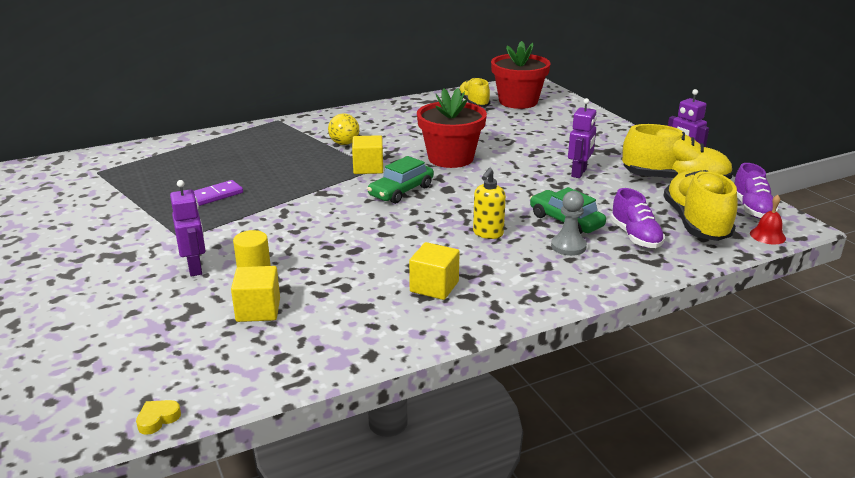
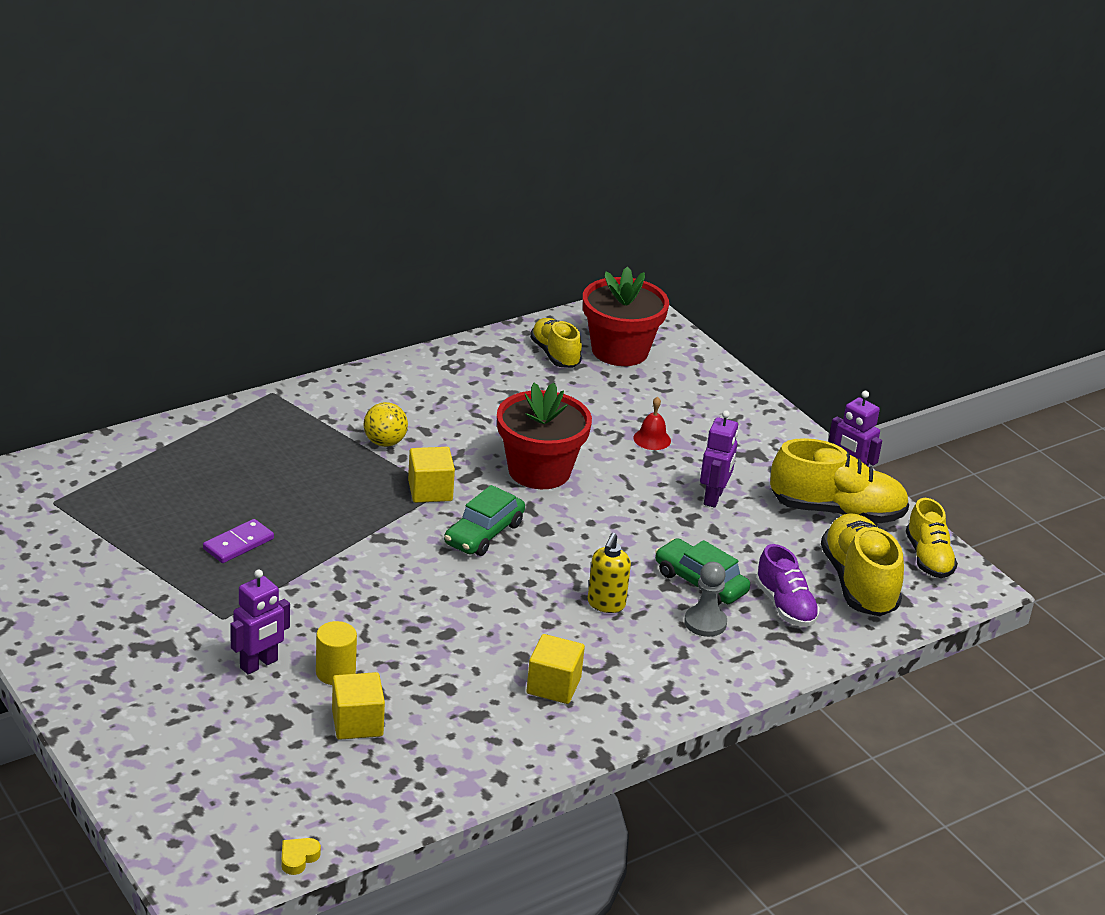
camera: 10 degrees left, 5 degrees up
(195, 268) = (259, 664): purple robot -> purple robot turned 75 degrees clockwise
(751, 208) = (928, 558): purple shoe -> yellow shoe
(767, 235) = (941, 602): red bell -> red bell (652, 439)

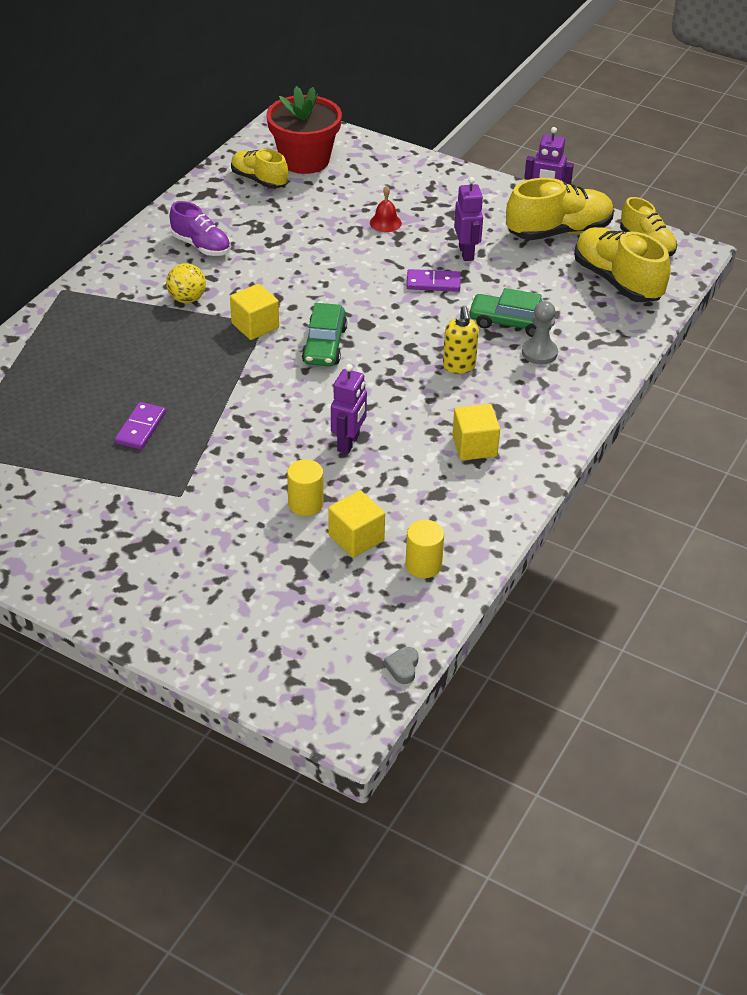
camera: 25 degrees left, 10 degrees up
(259, 664) = (241, 522): purple robot -> purple robot (349, 443)
(298, 858) = (403, 667): yellow heart -> grey heart
(401, 775) = (423, 565): none -> yellow cylinder
(539, 471) = (324, 278): red flower pot -> none
(651, 515) = (433, 283): none -> purple domino
(785, 606) = (583, 318): purple shoe -> purple shoe (201, 246)

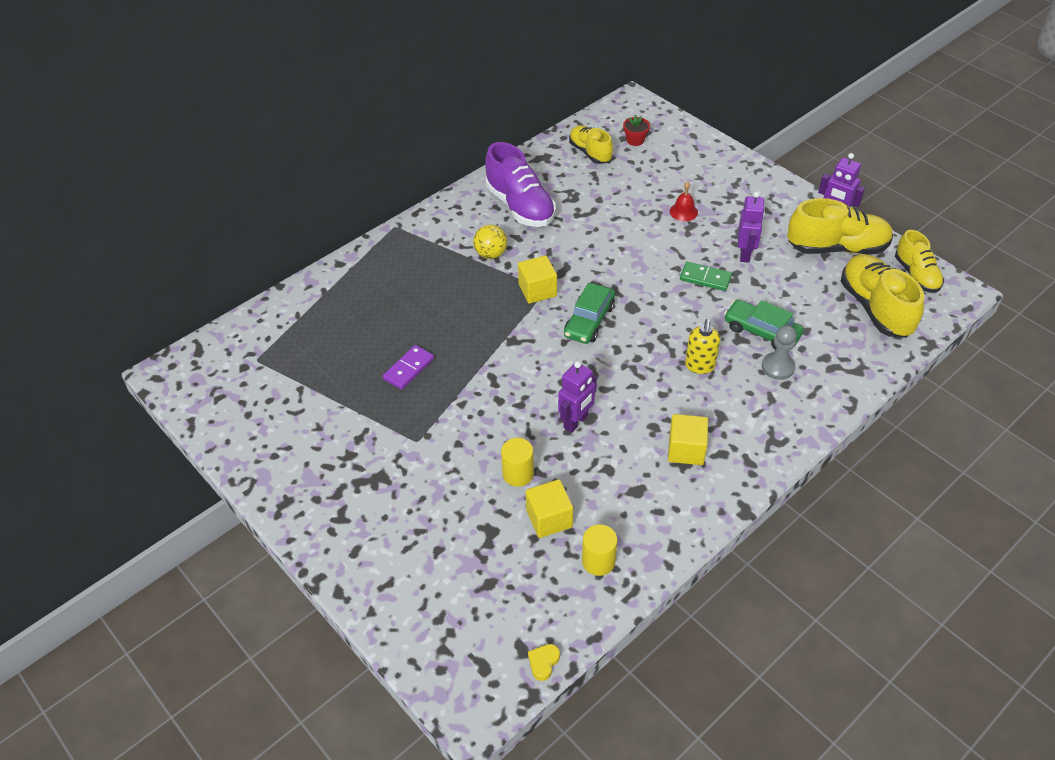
camera: 20 degrees right, 5 degrees up
(201, 246) = (520, 206): purple shoe -> purple shoe, size x1.57
(305, 160) = (635, 140): red flower pot -> red flower pot, size x0.42
(403, 667) = (543, 663): grey heart -> yellow heart
(433, 283) = (705, 278): purple domino -> green domino

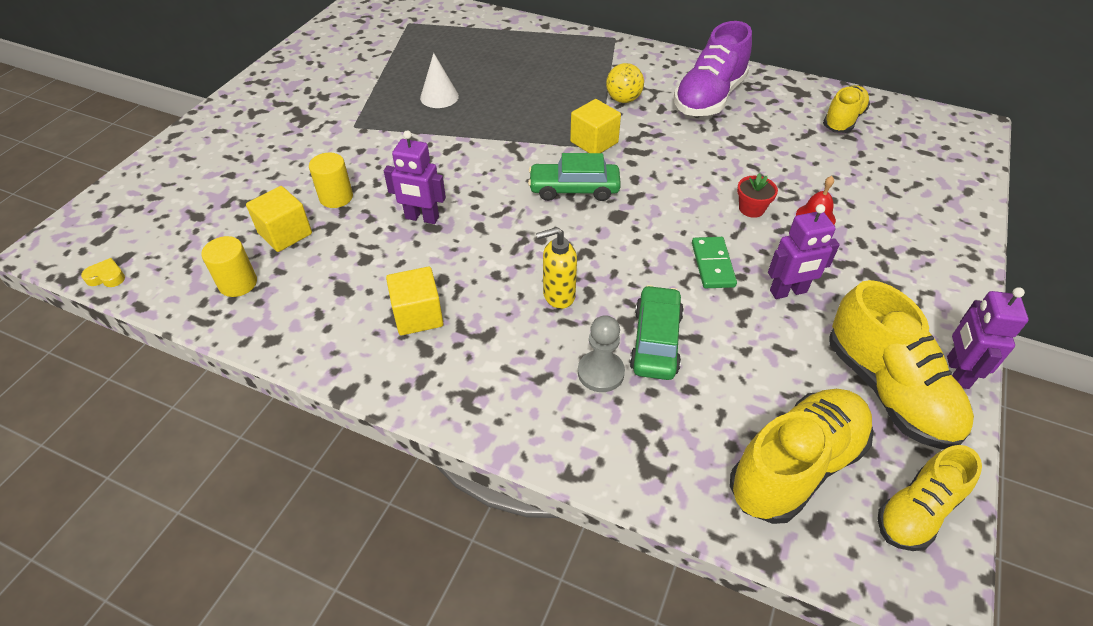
camera: 65 degrees right, 0 degrees up
(408, 369) = (439, 97): purple domino -> white cone
(635, 140) = (902, 147): red flower pot -> red flower pot (751, 209)

